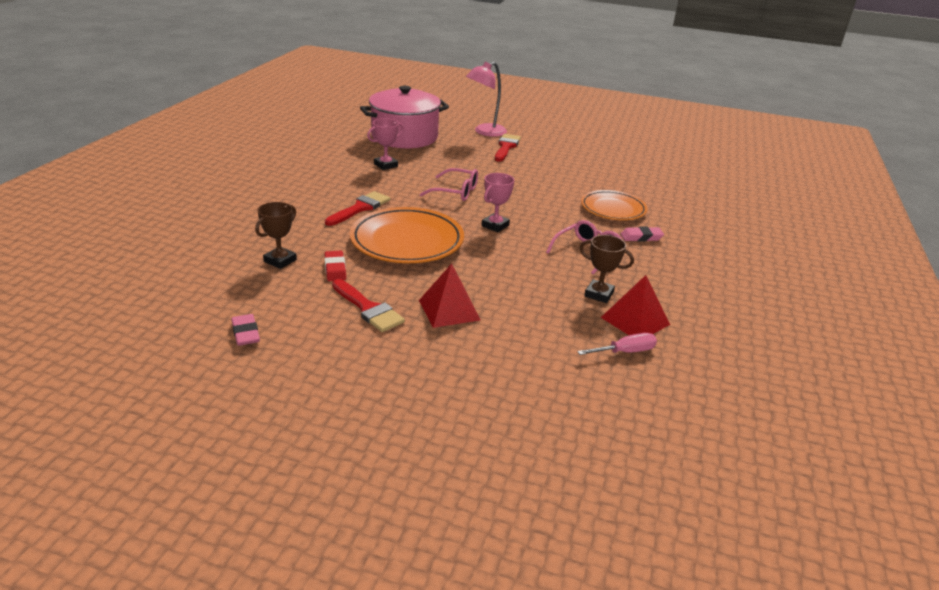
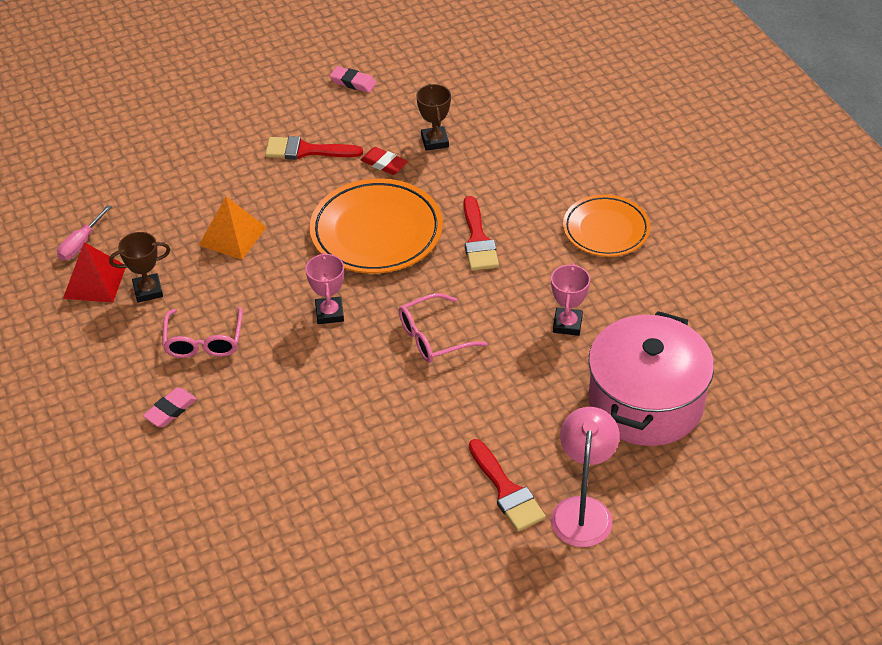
camera: 140 degrees right, 15 degrees up
(449, 310) = (249, 190): red pyramid -> none
(500, 290) = (232, 236): none -> orange pyramid
(613, 209) = (241, 444): orange plate -> orange plate (606, 230)

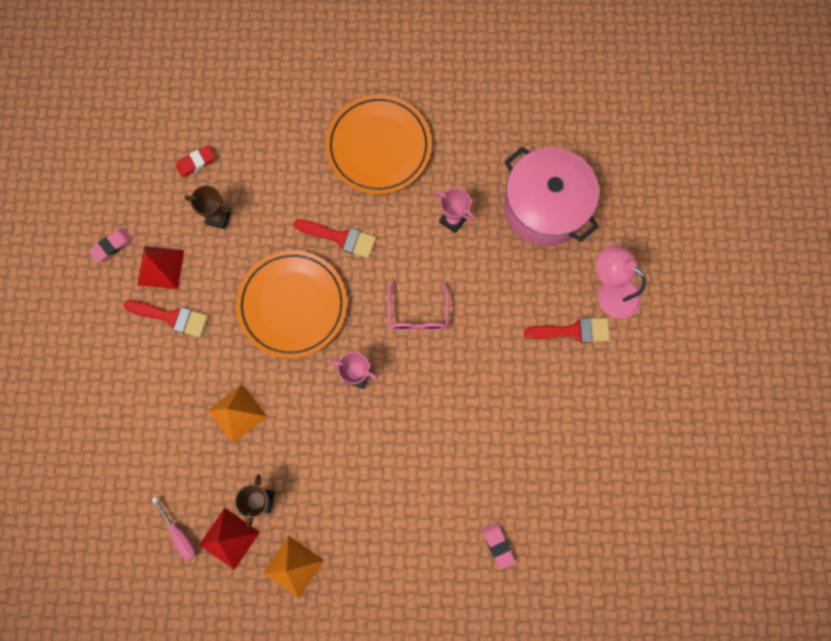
camera: 65 degrees left, 30 degrees up
(87, 344) = (293, 566): none -> orange pyramid
(170, 410) = (392, 527): pink eraser -> pink eraser (498, 545)
(204, 341) = (337, 477): pink glasses -> none
(306, 150) = (172, 317): red brush -> red brush turned 105 degrees counterclockwise
(353, 122) = (160, 267): none -> red pyramid
(384, 164) = (221, 266): red eraser -> red eraser (196, 162)
(606, 230) = (378, 147): orange plate -> orange plate, size x1.53

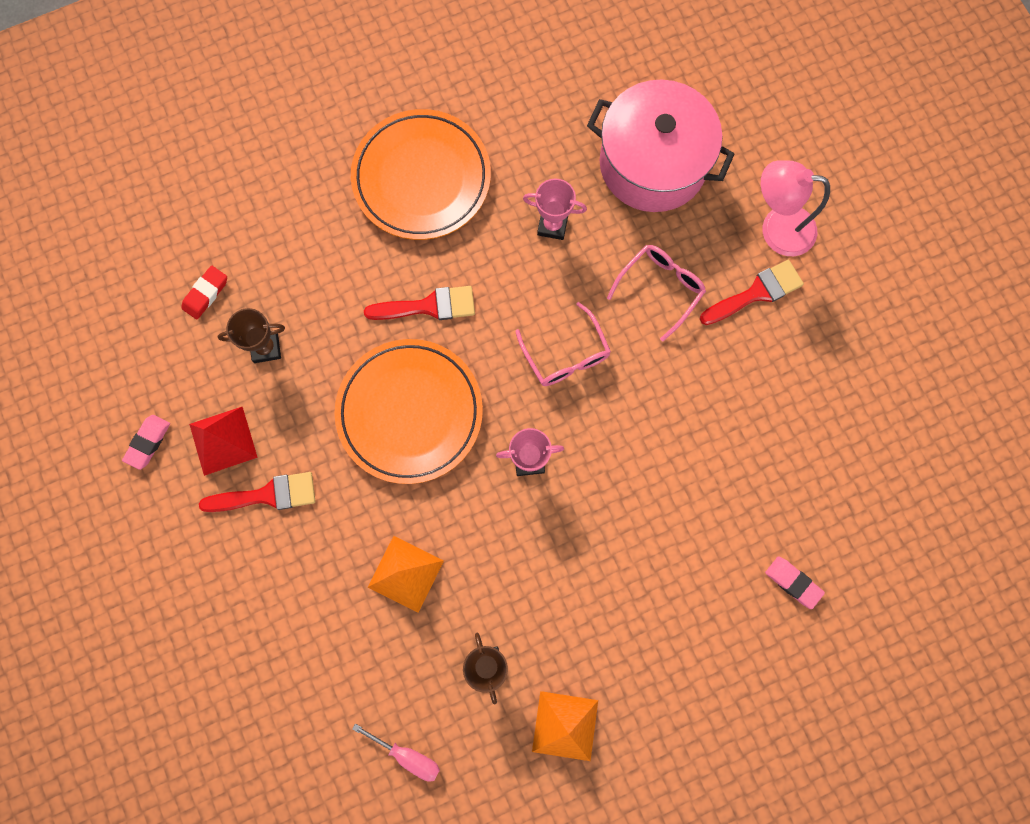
camera: 25 degrees left, 0 degrees up
(229, 538) = (470, 730): red pyramid -> none
(506, 297) = (660, 288): none -> pink glasses

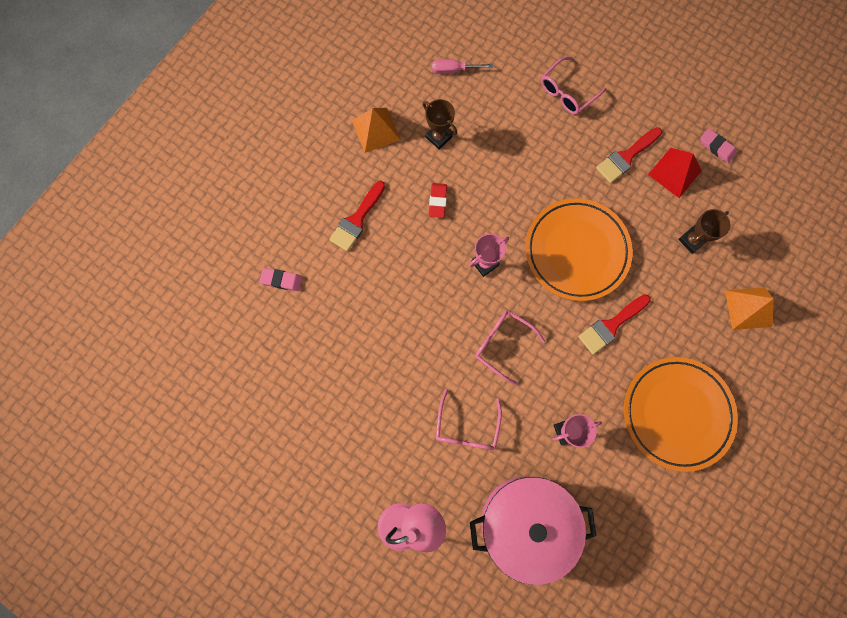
camera: 150 degrees right, 0 degrees up
(148, 442) = (716, 147): pink eraser -> pink eraser turned 45 degrees counterclockwise
(205, 294) = (754, 252): red eraser -> red eraser (438, 201)
(278, 629) = (567, 92): none -> pink glasses
(406, 573) = (516, 159): orange pyramid -> orange pyramid (748, 308)
(756, 293) = (399, 463): red brush -> red brush (357, 220)

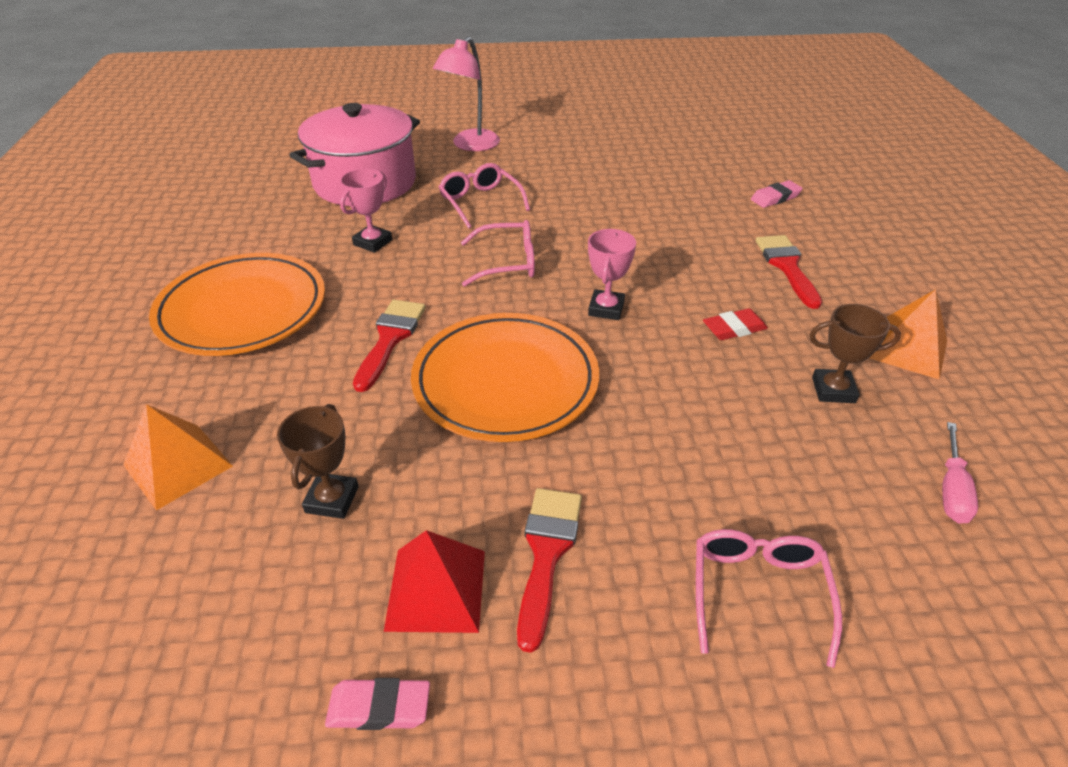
camera: 140 degrees right, 35 degrees down
(438, 201) = (734, 328): red eraser -> red eraser turned 75 degrees counterclockwise
(454, 70) = (951, 489): pink screwdriver -> pink screwdriver turned 150 degrees clockwise

